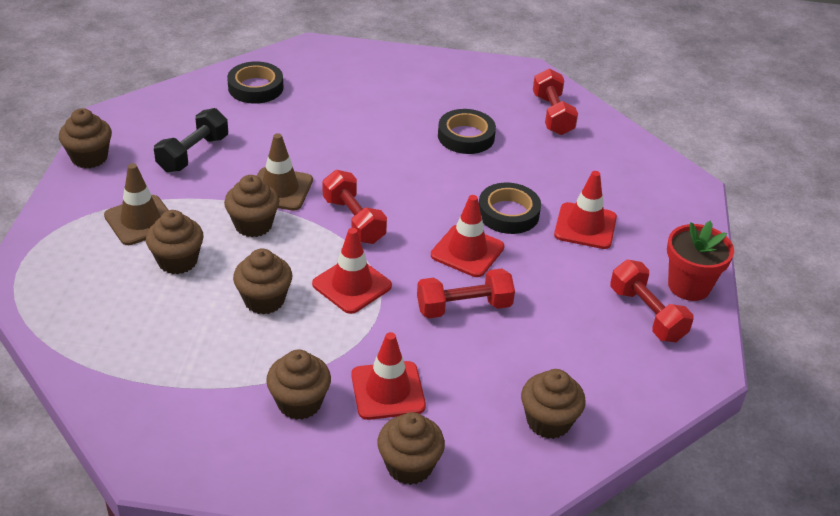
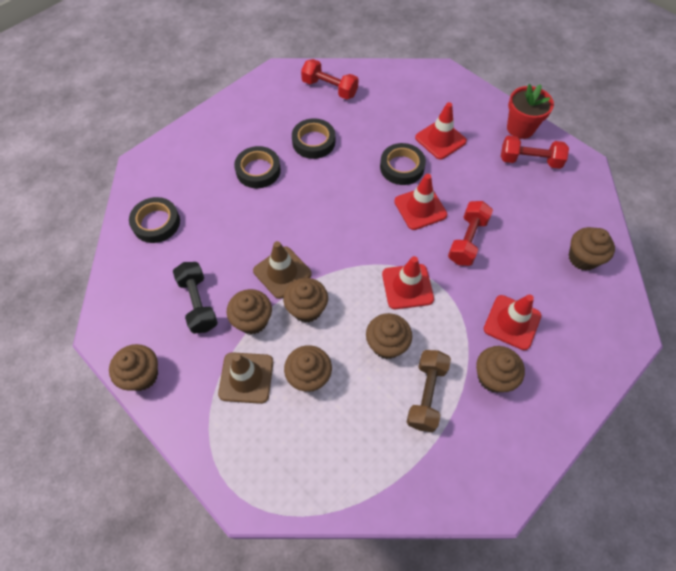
camera: 50 degrees left, 20 degrees up
(230, 356) = (426, 395): none -> brown dumbbell
(354, 220) = (347, 249): red dumbbell -> none
(385, 118) = (258, 170): none -> black tape
(409, 466) = (578, 347): brown cupcake -> brown cupcake (252, 320)

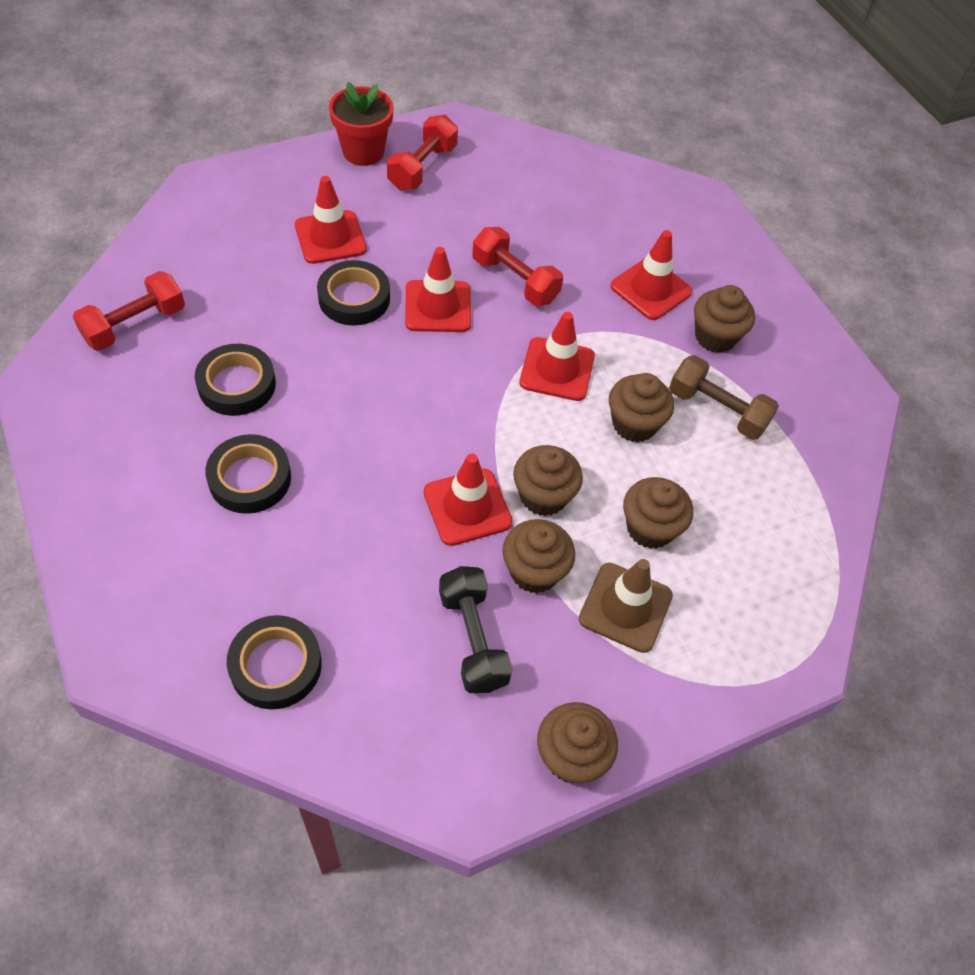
camera: 75 degrees left, 5 degrees down
(198, 303) = (472, 639): black dumbbell -> black dumbbell turned 75 degrees clockwise
(282, 272) = (467, 507): brown traffic cone -> red traffic cone
(582, 258) = (591, 189): brown cupcake -> none

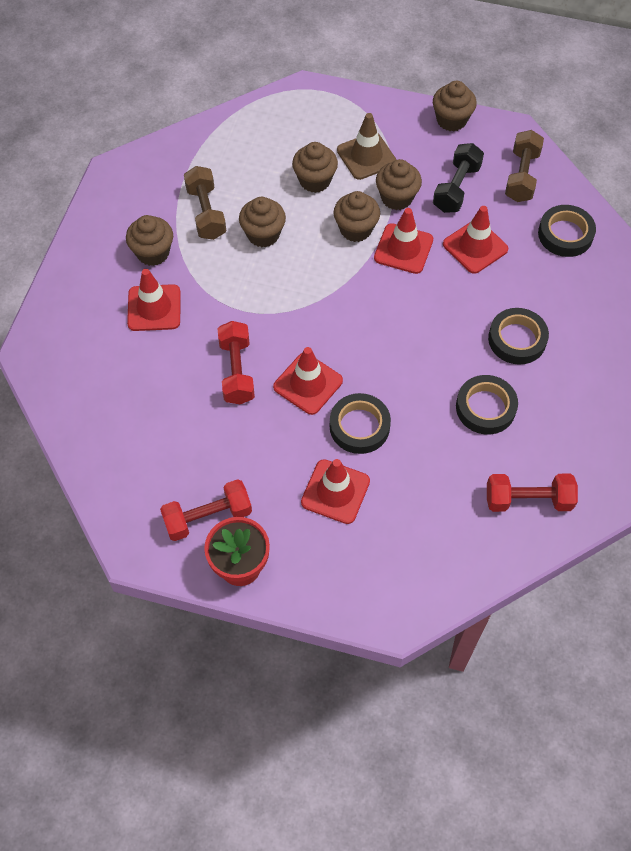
camera: 135 degrees left, 5 degrees up
(399, 724) = (521, 176): none -> brown dumbbell
(557, 369) = (273, 293): red traffic cone -> red traffic cone (475, 247)

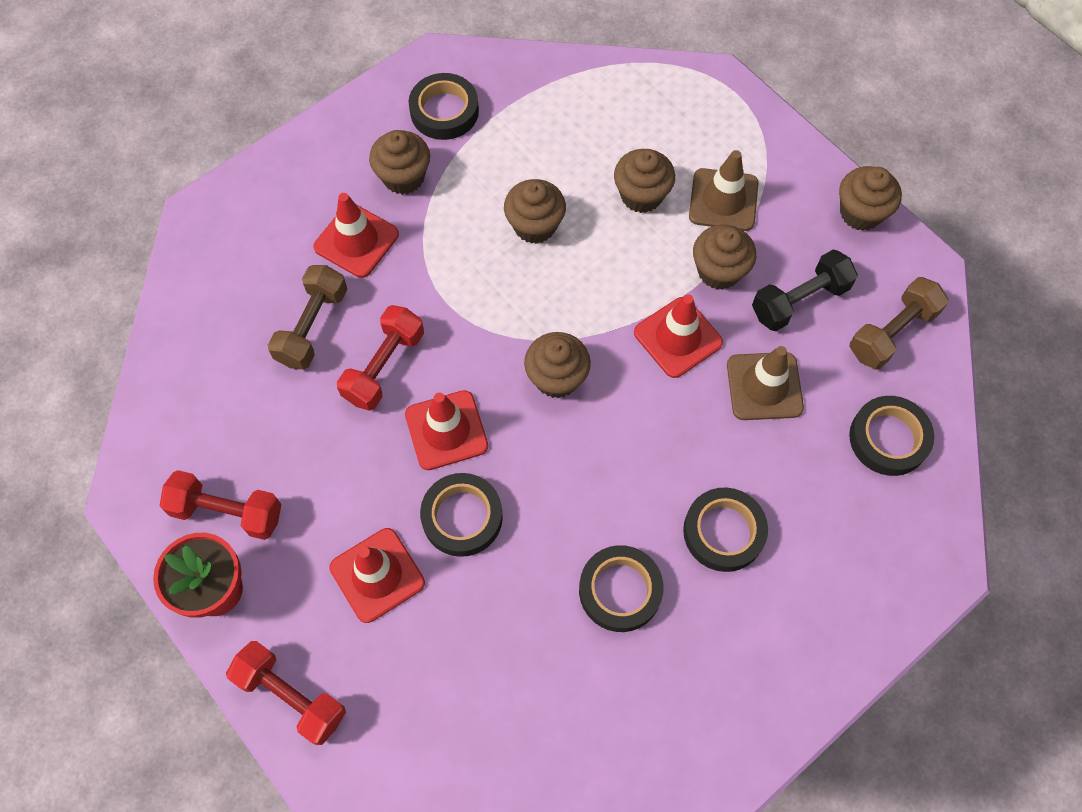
camera: 35 degrees right, 5 degrees up
(146, 198) = (444, 111): none -> black tape
(206, 213) = (493, 164): brown dumbbell -> brown dumbbell (312, 326)
(356, 229) = (642, 281): brown cupcake -> brown cupcake (556, 378)
(475, 247) = (764, 386): red traffic cone -> brown traffic cone
(528, 500) = (580, 736): red dumbbell -> red dumbbell (291, 696)

